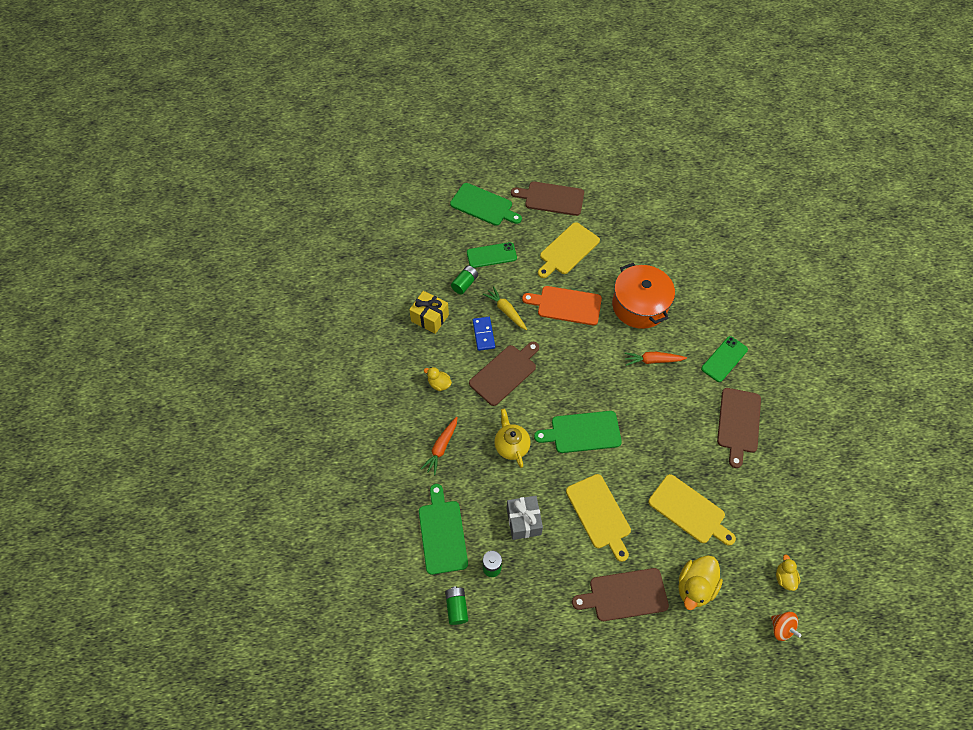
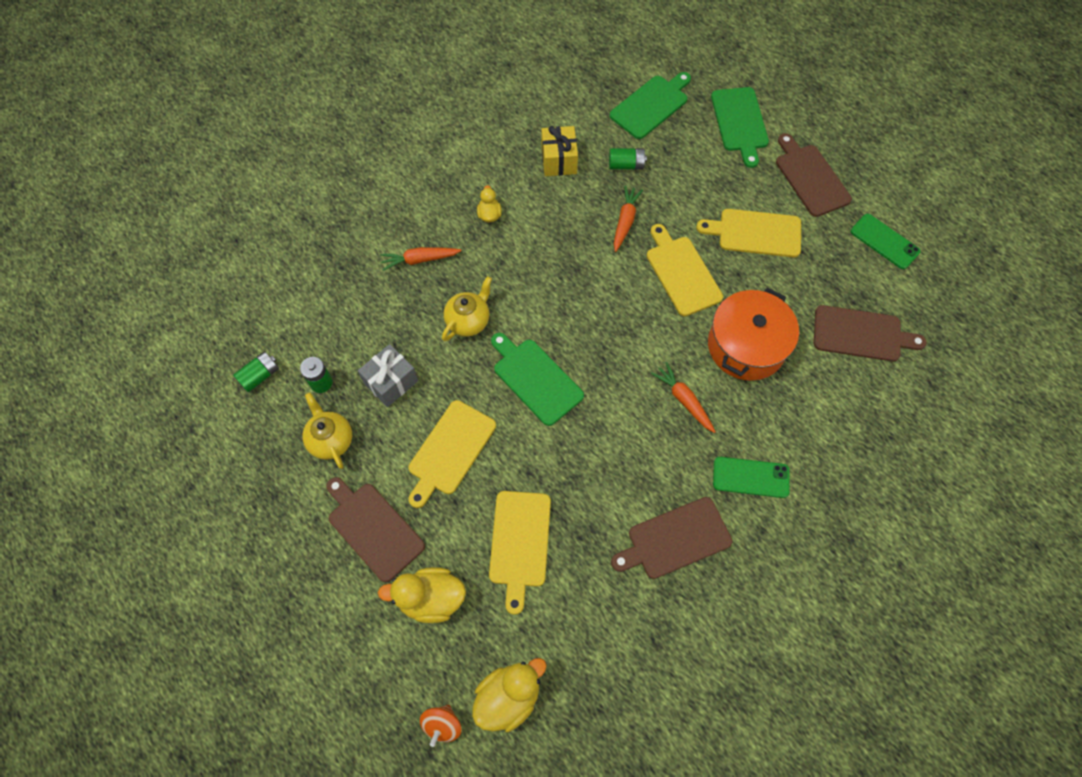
camera: 55 degrees right, 5 degrees up
(442, 533) = (328, 317): green cutting board -> green cutting board (651, 105)
(483, 334) = (579, 218): blue domino -> none
(491, 255) = (683, 167): green phone -> green phone (884, 241)
(505, 373) = (549, 264): brown cutting board -> brown cutting board (861, 334)
(506, 311) = (625, 221): yellow carrot -> orange carrot
(541, 586) = (331, 440): none -> yellow teapot
(566, 305) = (682, 273): orange cutting board -> yellow cutting board
(784, 578) = (508, 697): yellow duck -> yellow duck, size x1.79

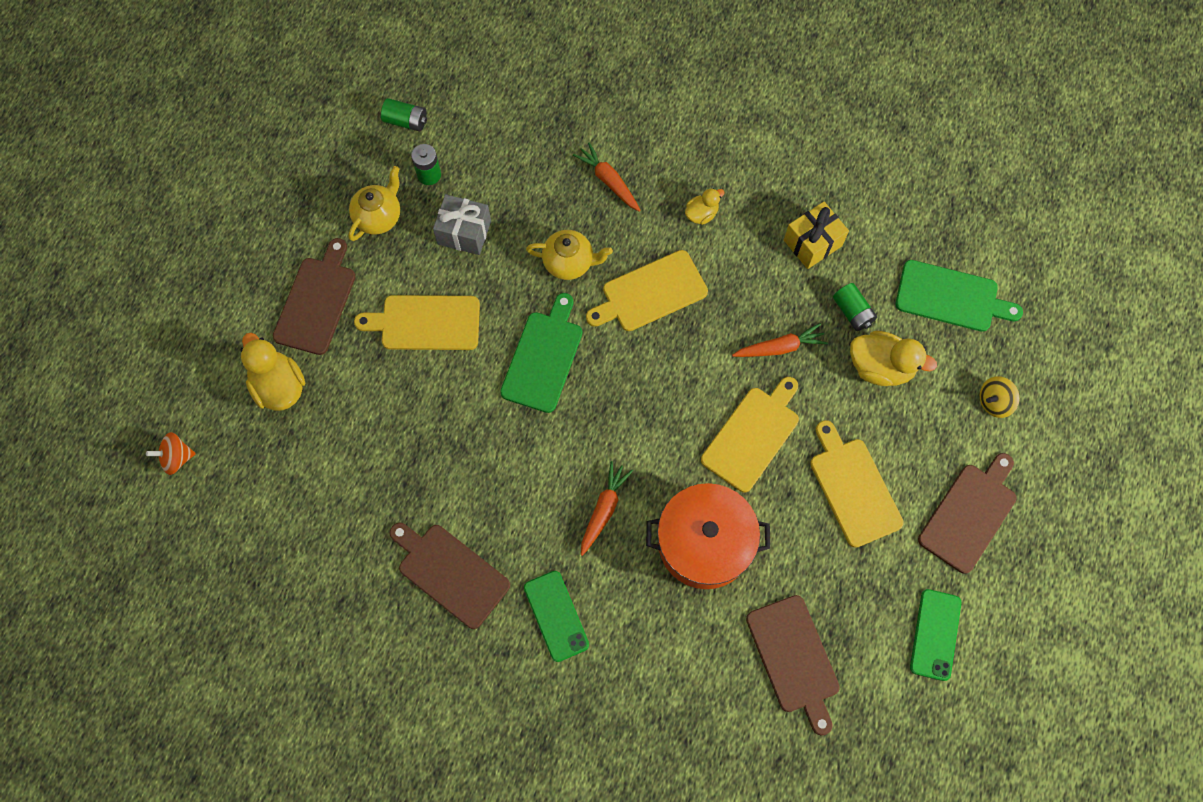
camera: 60 degrees right, 5 degrees up
(508, 697) = (227, 499): yellow duck -> yellow duck (880, 367)
(519, 543) = (370, 433): yellow cutting board -> yellow cutting board (650, 293)
(740, 122) = (994, 402): green cutting board -> yellow spinning top

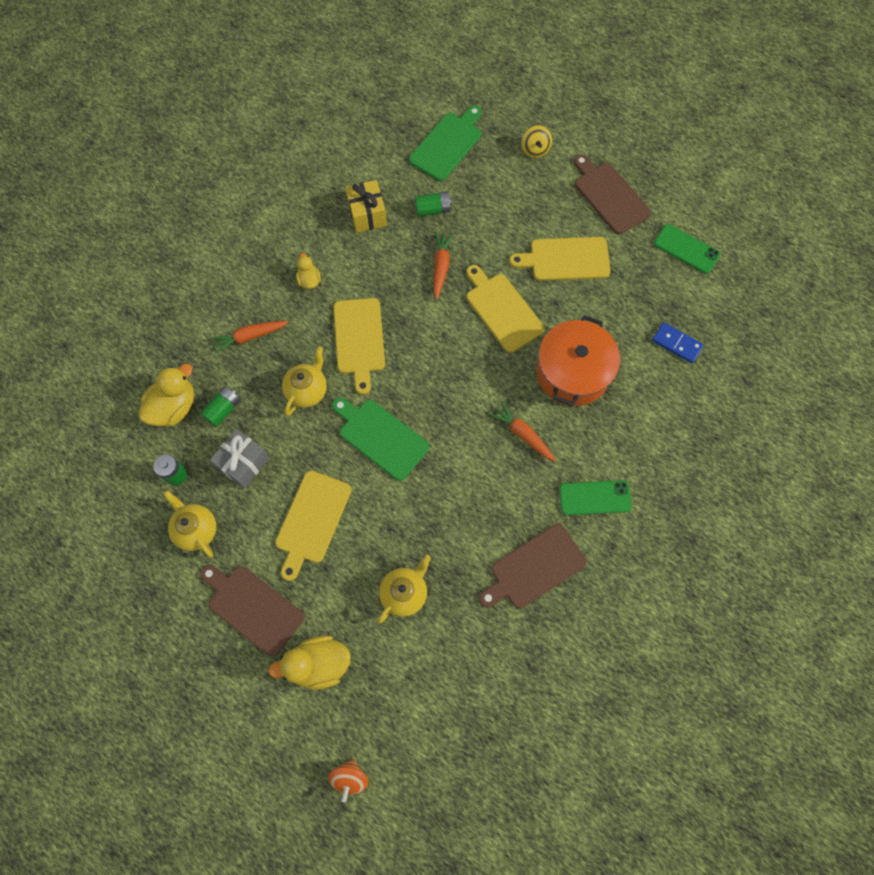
camera: 70 degrees left, 0 degrees up
(378, 444) = (404, 593): none -> yellow teapot
(406, 121) = (115, 478): green battery -> green battery (223, 410)
(794, 658) = (676, 343): brown cutting board -> blue domino
(880, 367) = (482, 208): yellow duck -> yellow duck (174, 407)

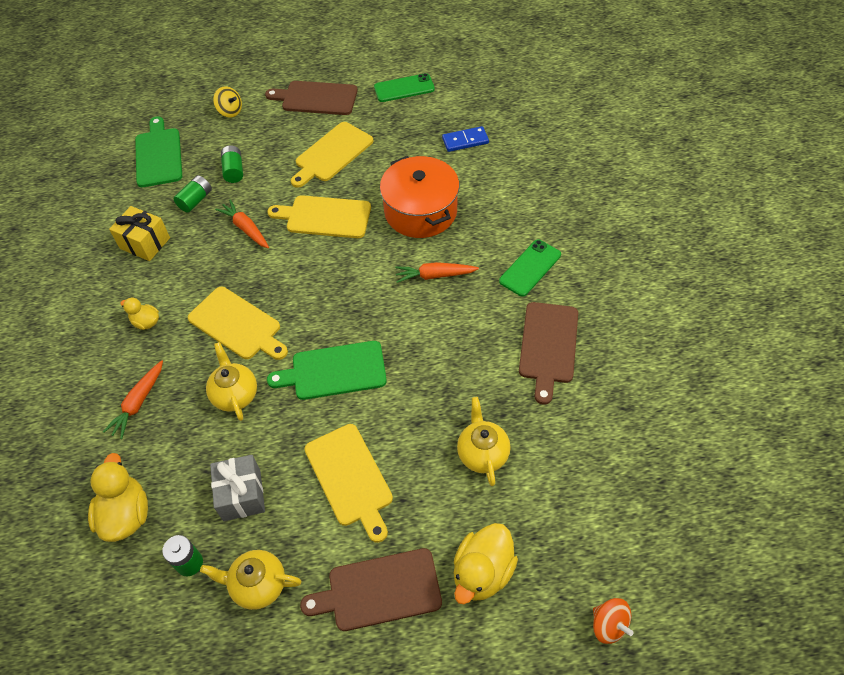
camera: 45 degrees left, 15 degrees down
(223, 410) = (176, 474): green battery -> green battery (234, 171)

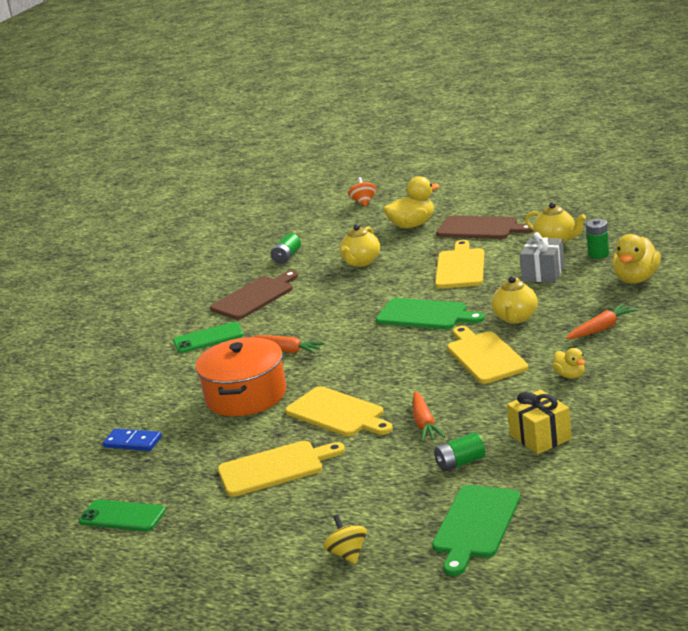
camera: 145 degrees left, 30 degrees down
(234, 171) = (396, 481): green battery -> green battery (287, 257)
(316, 98) = (230, 537): brown cutting board -> none

